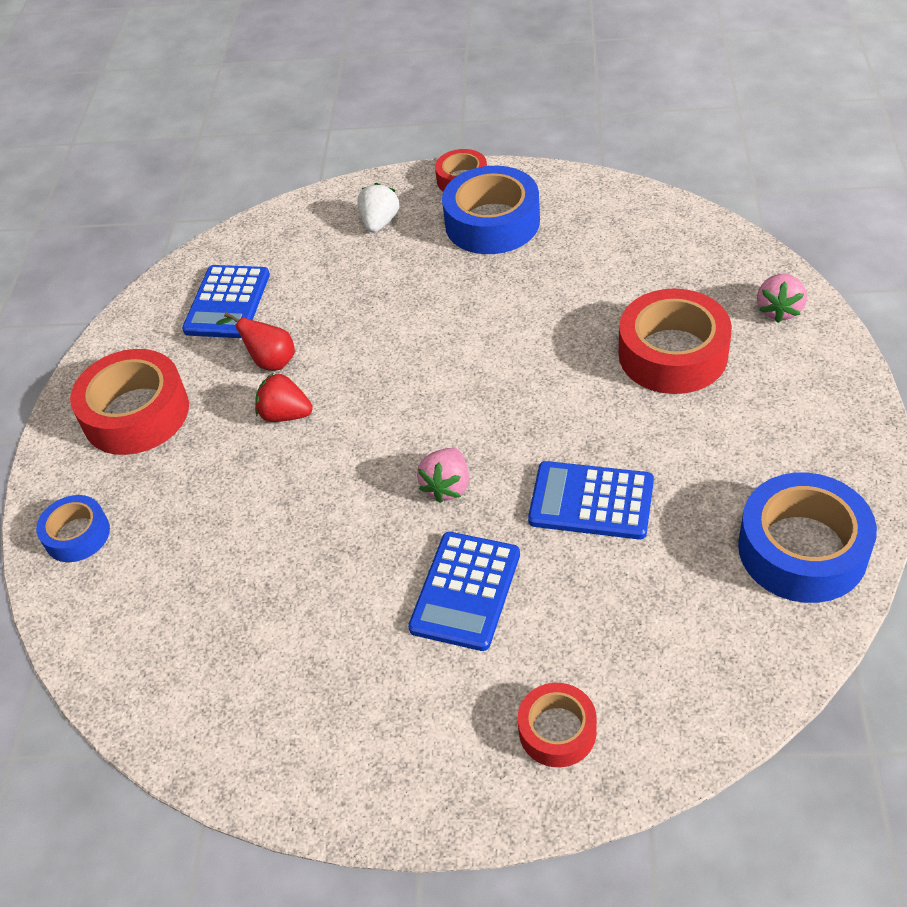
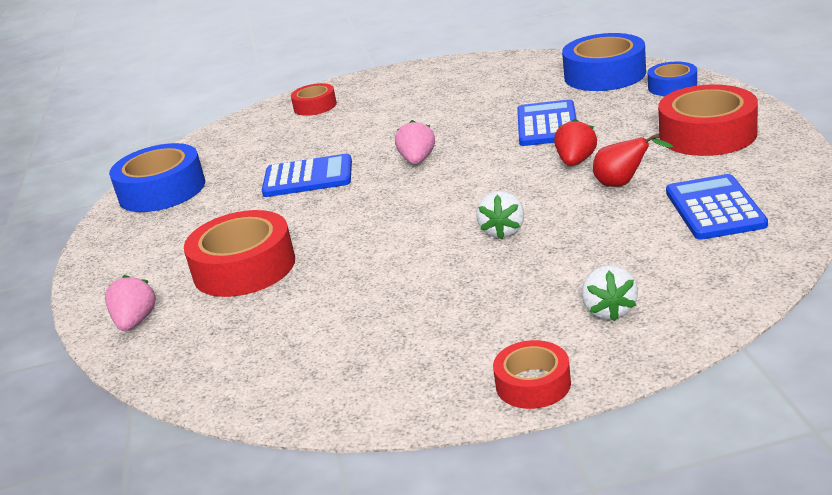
camera: 165 degrees right, 20 degrees down
(285, 415) = (576, 161): red strawberry -> red strawberry turned 75 degrees counterclockwise
(411, 329) = (503, 231): none -> white strawberry
(465, 591) = (384, 129): blue calculator -> blue calculator (547, 125)
(492, 223) = (464, 340): blue tape -> blue tape (604, 75)

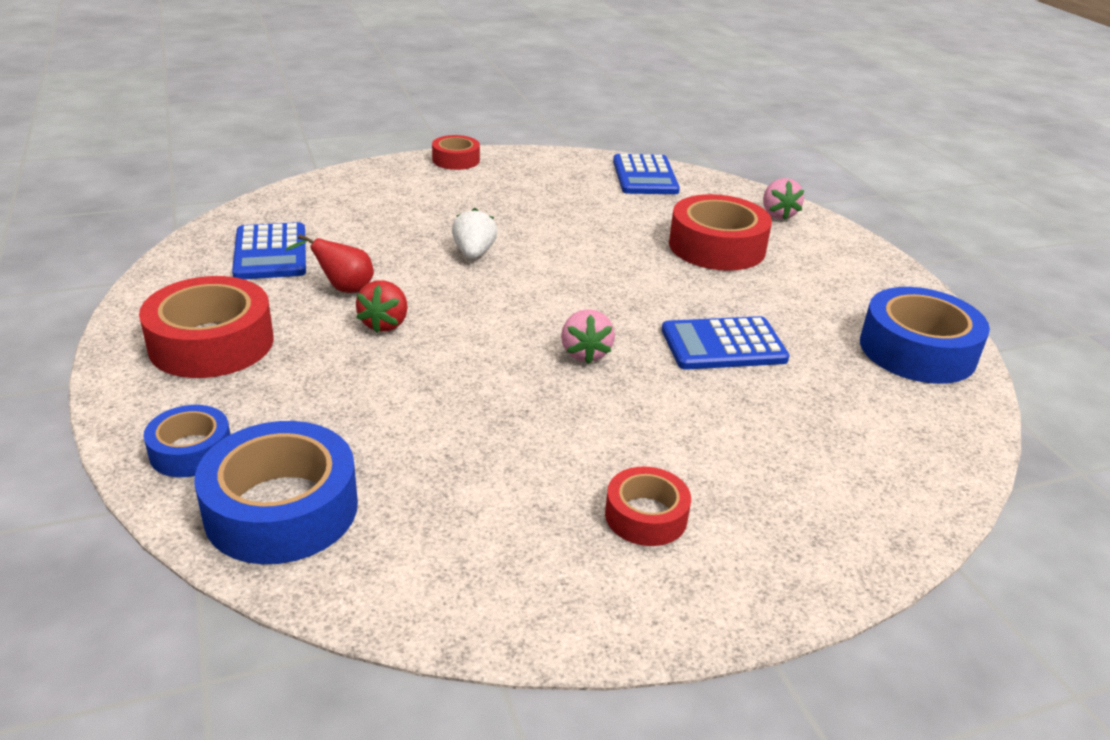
camera: 165 degrees right, 5 degrees up
(315, 106) = (822, 511): red tape -> red tape (646, 516)
(547, 125) = (408, 393): blue calculator -> blue calculator (645, 176)
(609, 311) = (396, 190): white strawberry -> none

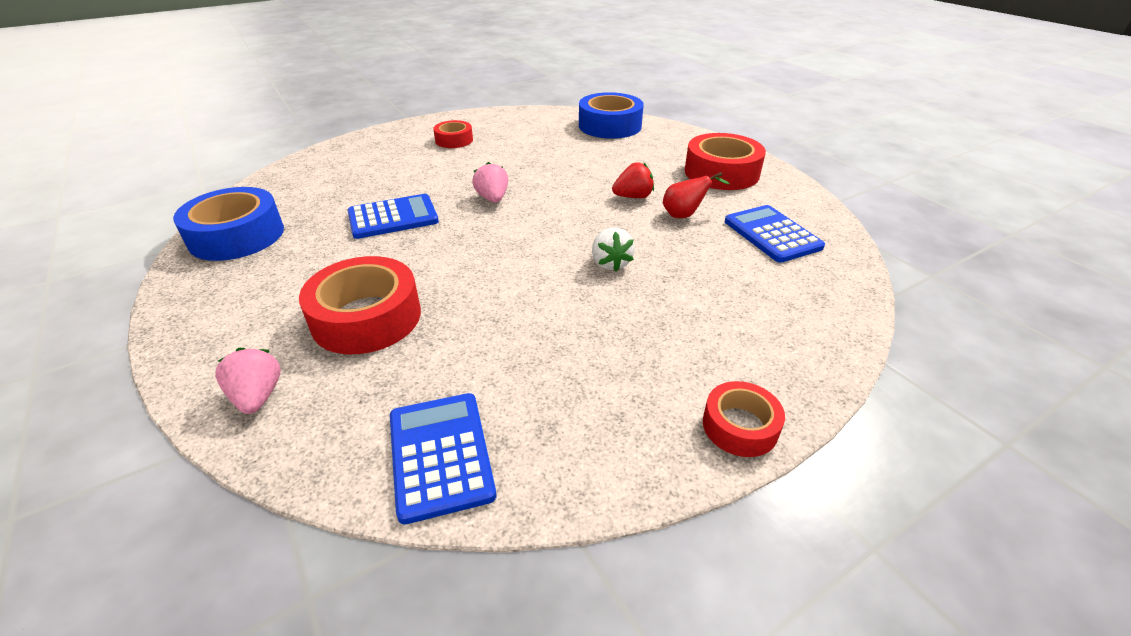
camera: 170 degrees right, 5 degrees up
(191, 451) = (668, 135): blue tape -> none
(385, 324) = (633, 197): red strawberry -> red strawberry turned 75 degrees clockwise

